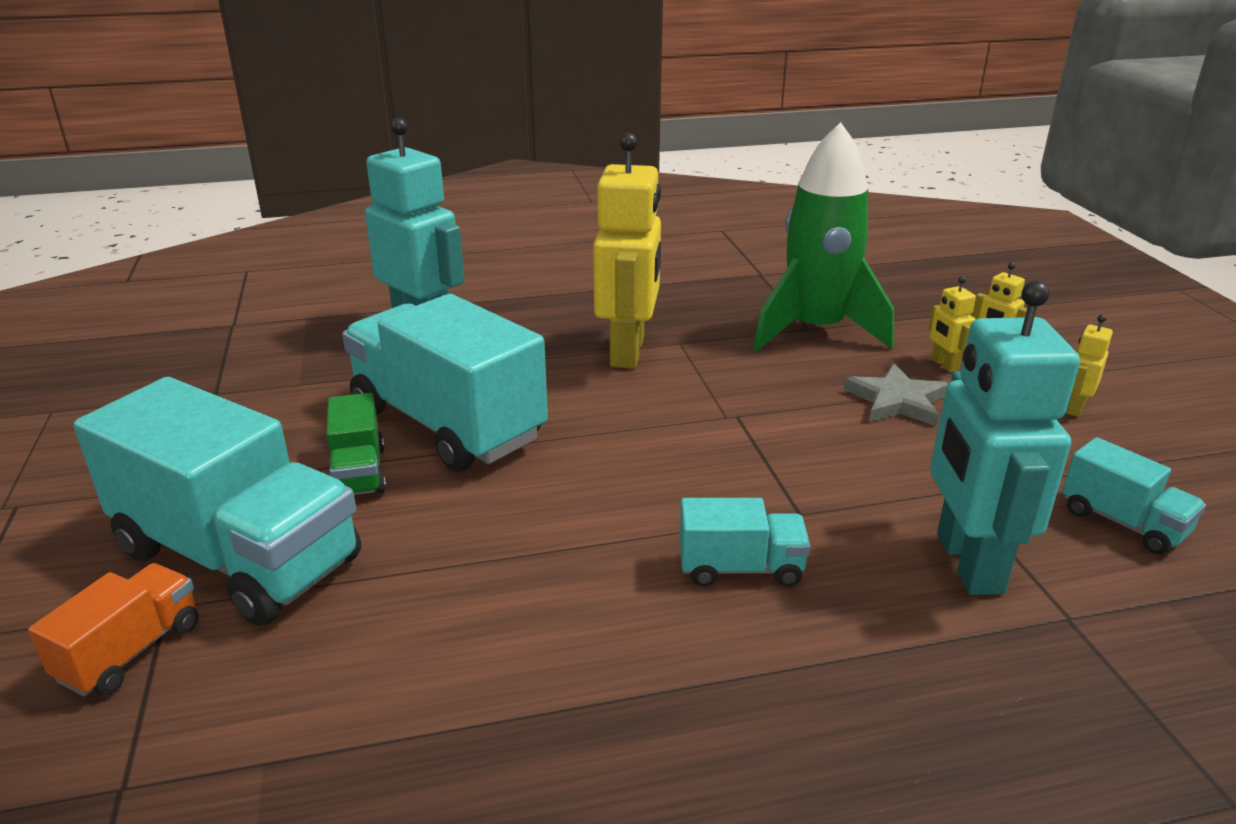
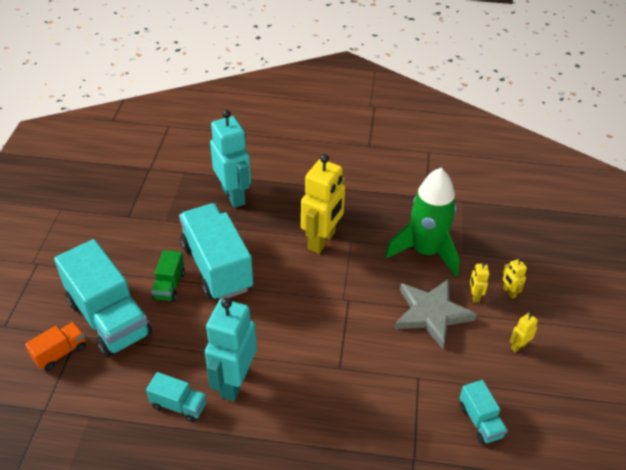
camera: 20 degrees right, 15 degrees up
(740, 568) = (296, 389): turquoise truck -> turquoise truck (179, 405)
(897, 401) = (432, 314): grey star -> grey star, size x1.55
(967, 563) = (392, 418): turquoise robot -> turquoise robot (234, 382)

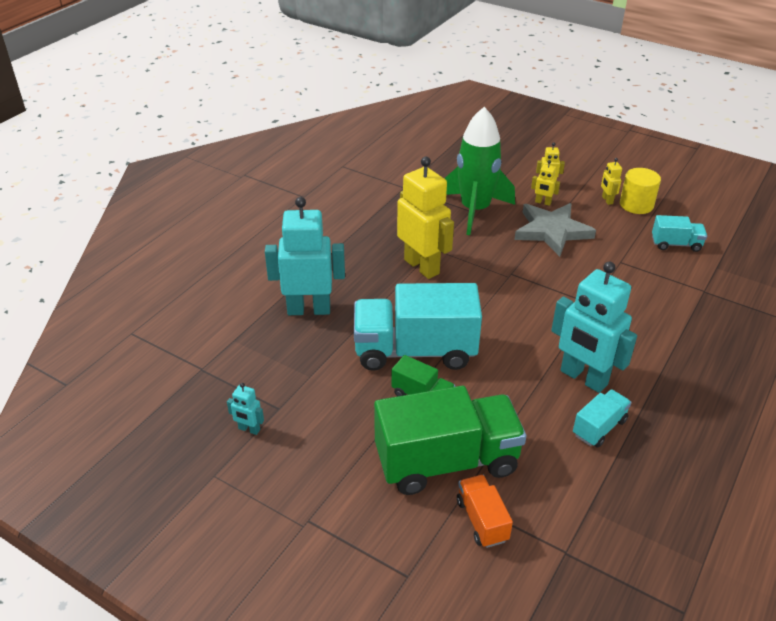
camera: 65 degrees left, 5 degrees down
(104, 209) = (249, 429): none -> turquoise robot
(109, 318) = (447, 461): turquoise truck -> green truck
(529, 373) = (636, 205): none -> yellow cylinder

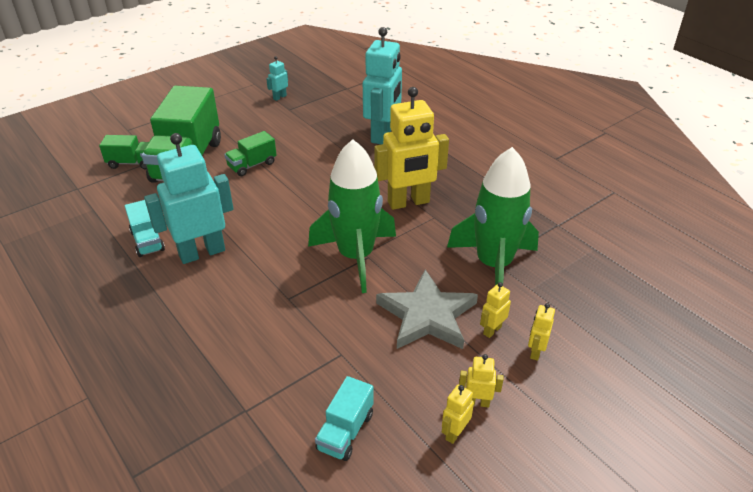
camera: 110 degrees right, 0 degrees up
(415, 351) = (301, 173): turquoise truck -> none
(482, 520) = (132, 163): orange truck -> green truck
(516, 280) = (356, 256): none -> green rocket
(636, 205) = (454, 433): yellow cylinder -> yellow robot

